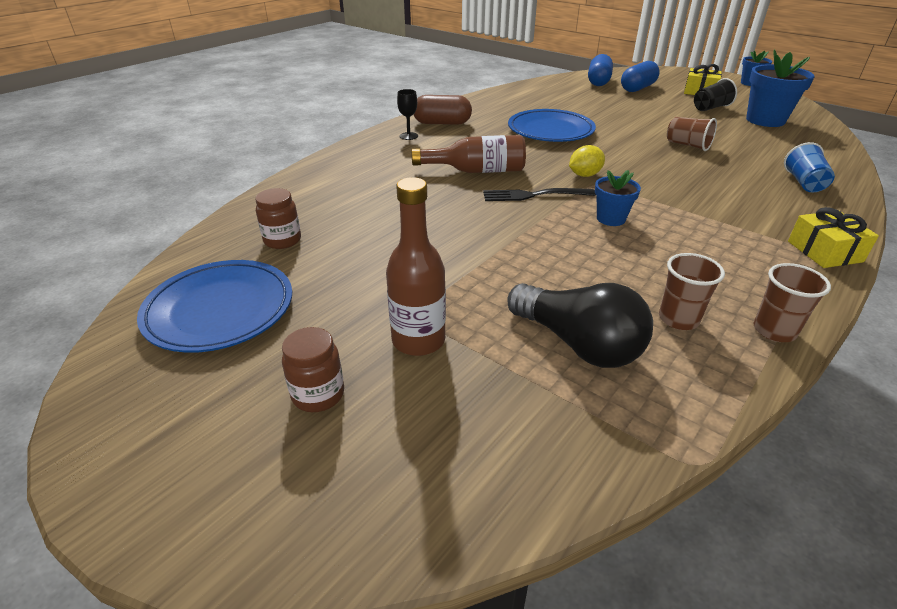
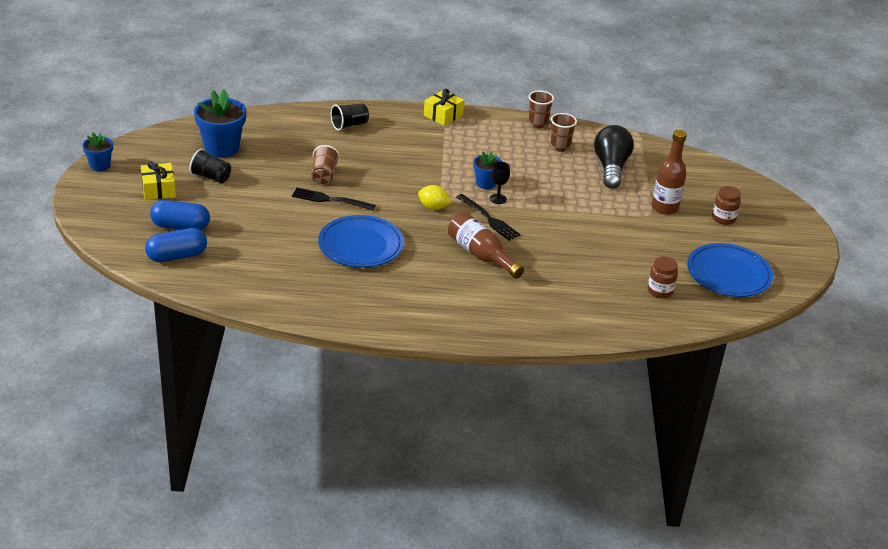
camera: 130 degrees left, 0 degrees up
(408, 136) = (457, 317): black goblet -> black goblet (498, 199)
(442, 123) = (407, 311): brown capsule -> none
(638, 137) = (330, 200): none -> black fork
(804, 183) = (349, 125): blue cup -> black cup

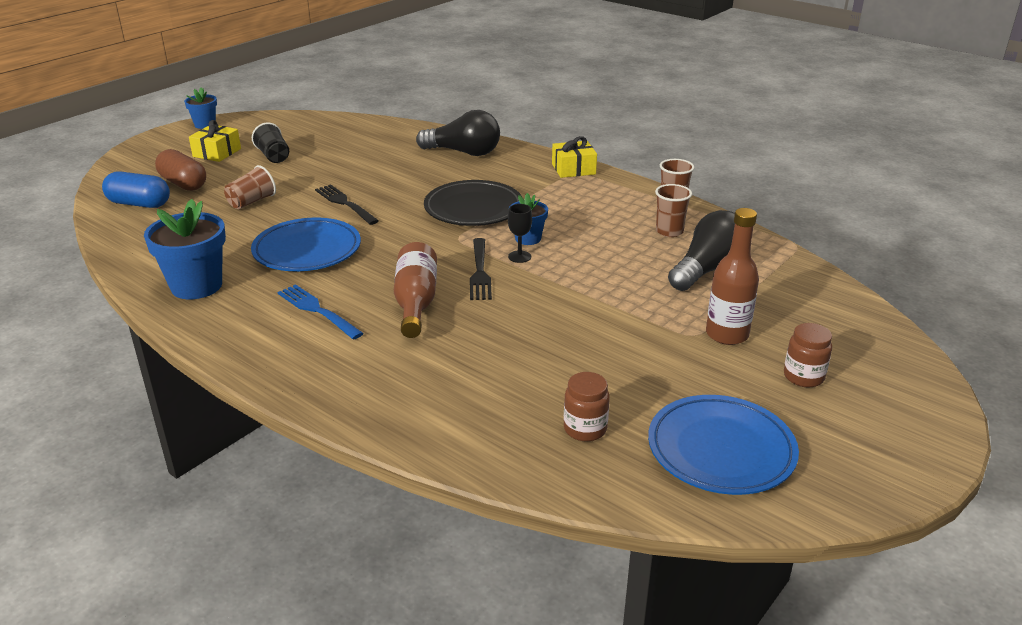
camera: 40 degrees right, 5 degrees down
(181, 226) = (183, 183): blue capsule -> brown capsule
(221, 148) = (320, 139): blue flower pot -> blue flower pot (196, 286)
(324, 175) = (373, 183): brown cup -> brown cup (251, 202)
(349, 125) = (464, 152): black cup -> black light bulb
(421, 172) = (473, 208): none -> black plate
(432, 284) = (317, 310): none -> blue fork
(433, 207) = (436, 241): yellow lemon -> none

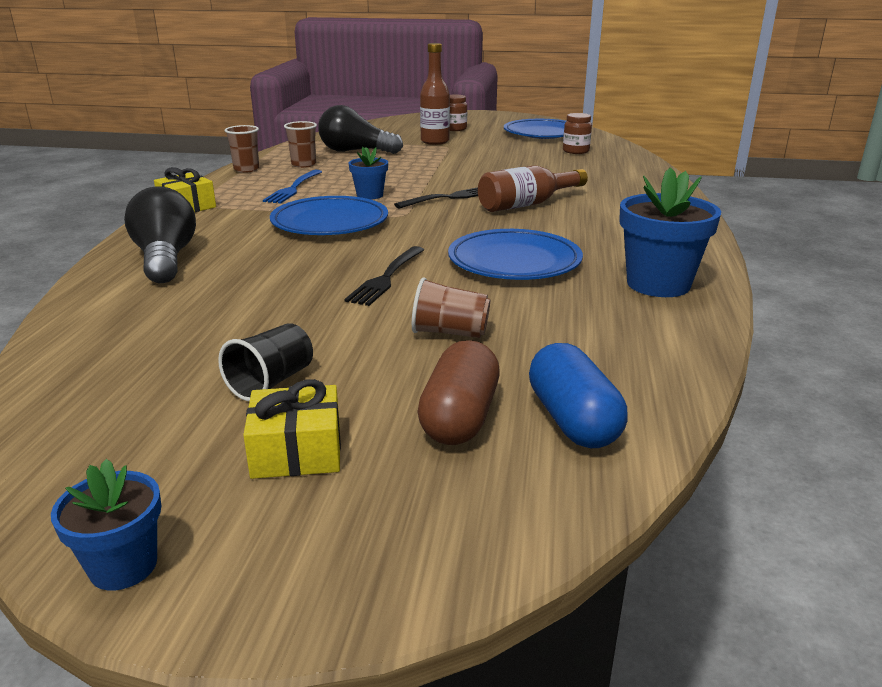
camera: 120 degrees left, 5 degrees down
(317, 310) = (596, 228): blue fork -> blue fork (293, 188)
(473, 208) = (330, 222): black plate -> blue plate
(519, 257) = (406, 192): black goblet -> none

